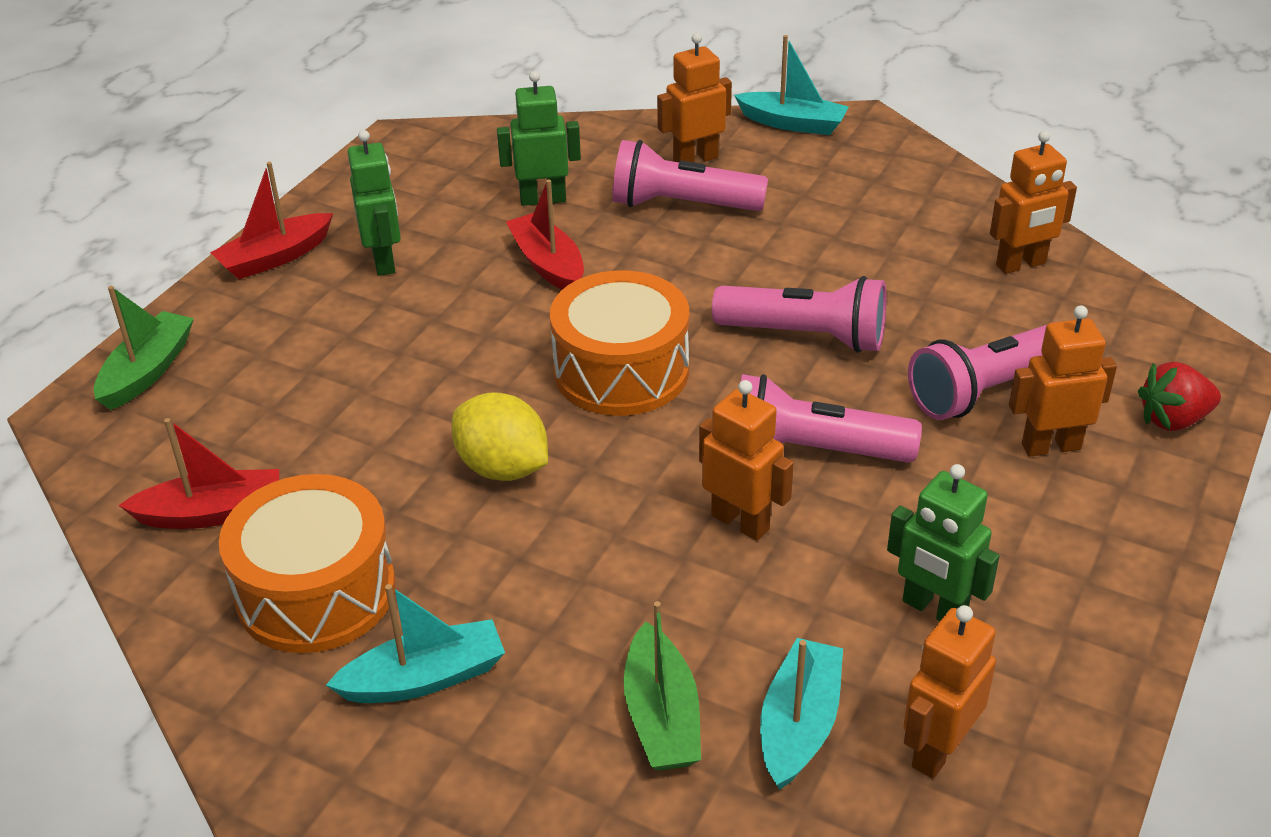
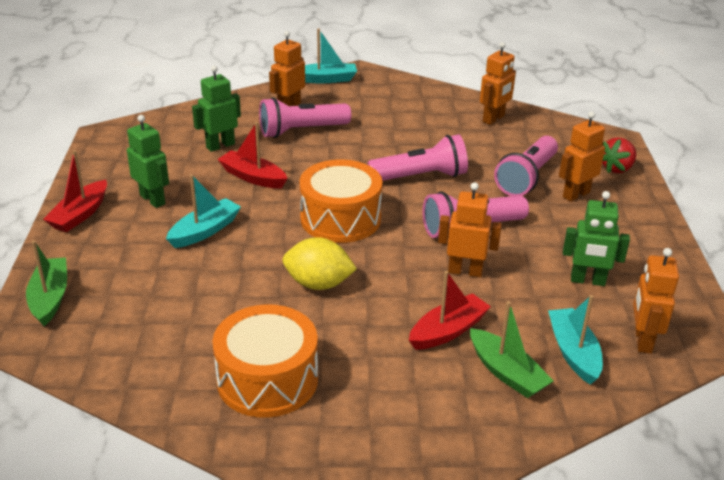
camera: 30 degrees left, 5 degrees down
(212, 513) = (165, 360): red boat -> red boat (448, 331)
(425, 678) = (369, 400): turquoise boat -> turquoise boat (205, 231)

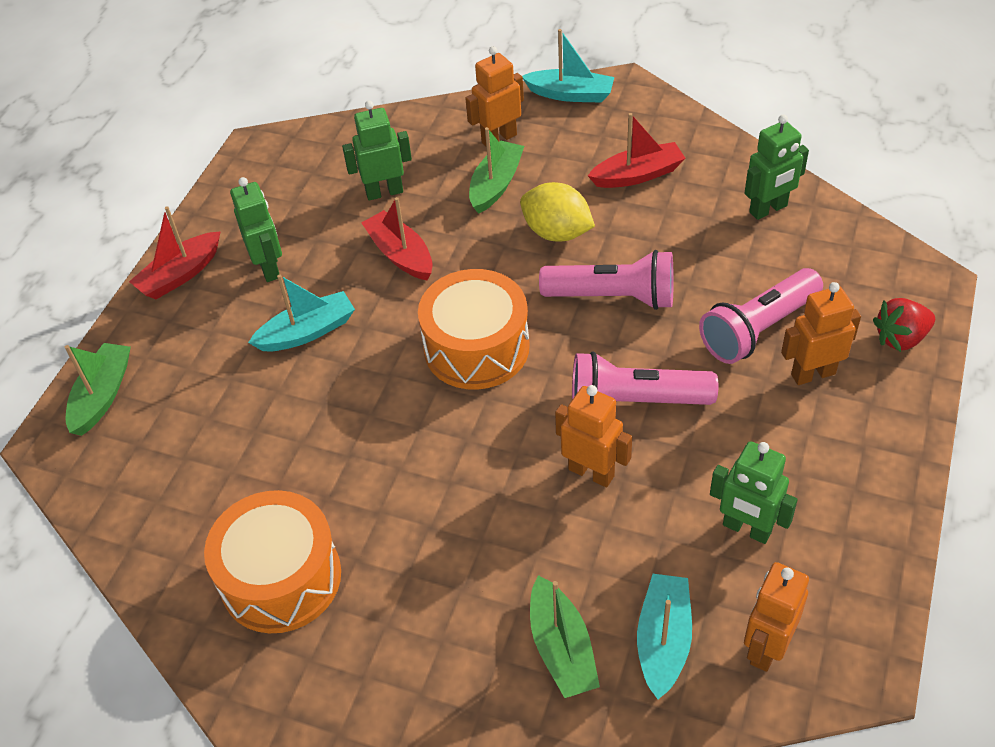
camera: 25 degrees right, 15 degrees up
(301, 131) = (496, 184): pink flashlight -> green boat
(318, 284) = (401, 448): yellow lemon -> yellow lemon (557, 232)
(448, 331) = (522, 563): red boat -> red boat (638, 175)
(494, 119) = (768, 209): orange robot -> green robot

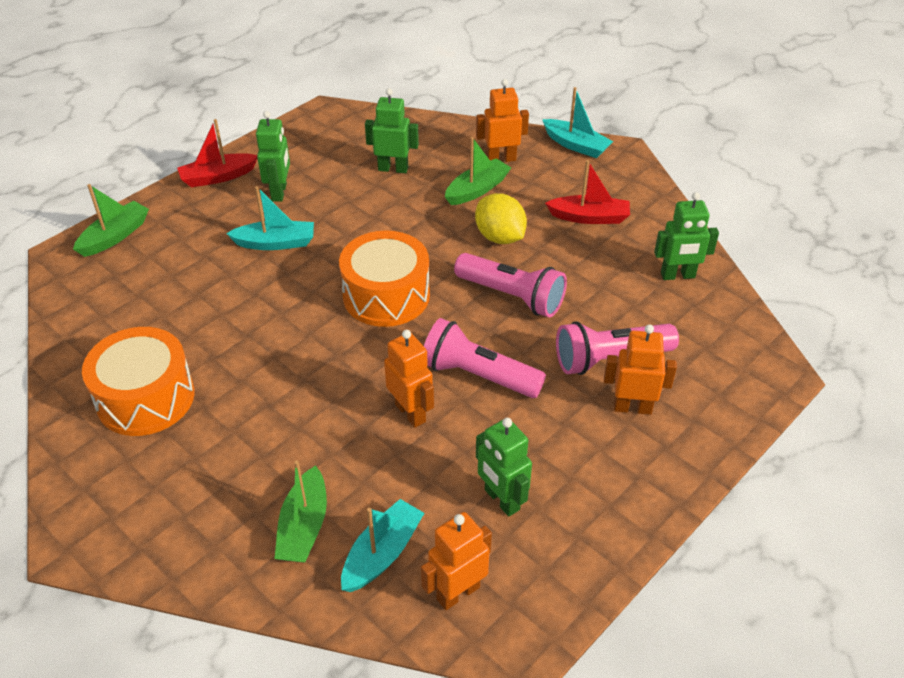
camera: 20 degrees right, 5 degrees down
(400, 254) = (375, 214): red boat -> none
(900, 338) = (724, 408): red strawberry -> none

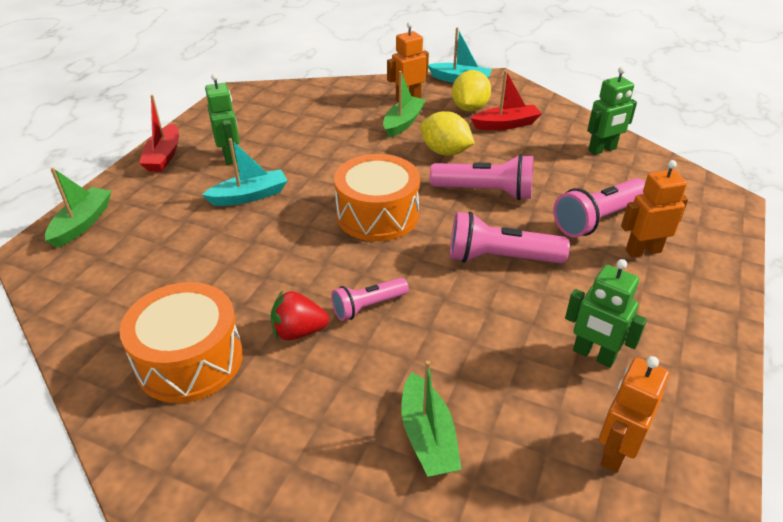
camera: 20 degrees left, 5 degrees down
(218, 177) = (164, 156): red boat -> red boat turned 45 degrees counterclockwise
(248, 398) = (298, 331): none -> red strawberry
(322, 391) = (368, 306): none -> pink flashlight
(382, 553) = (520, 438): turquoise boat -> none
(393, 169) = (322, 121): green robot -> none
(410, 413) = (462, 304): orange robot -> none
(562, 186) = (469, 108): none -> yellow lemon

